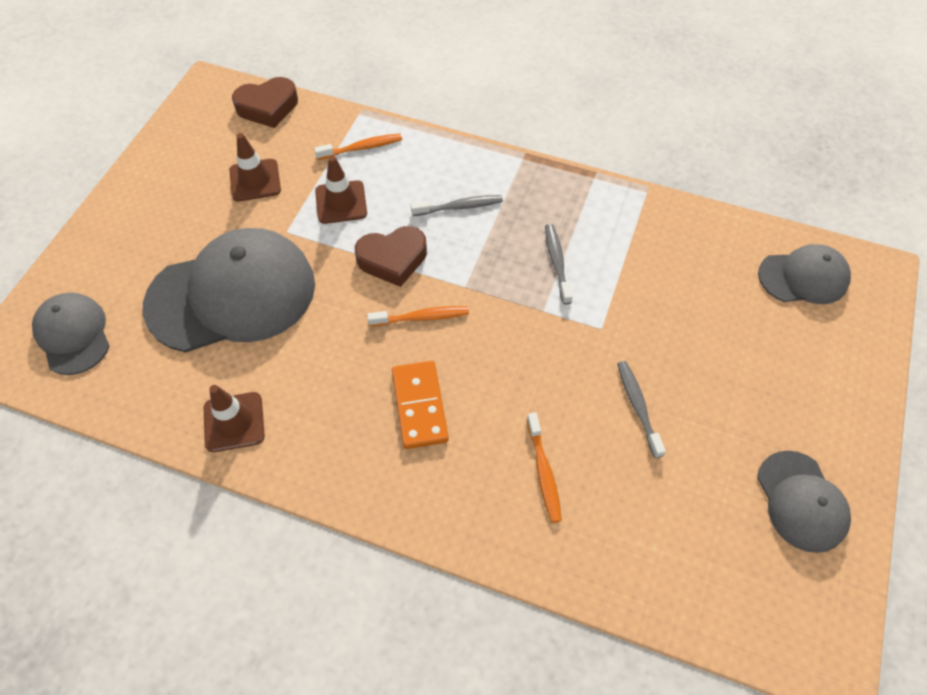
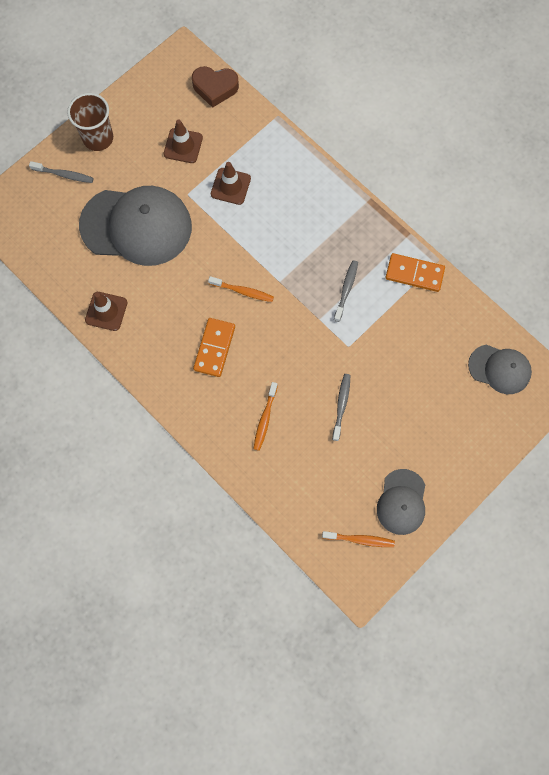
camera: 25 degrees right, 15 degrees up
(73, 335) = (36, 214): grey cap -> none
(132, 211) = (98, 138): none -> brown cup
(362, 148) = (263, 148): orange toothbrush -> orange toothbrush (360, 539)
(393, 259) = (244, 243): brown heart -> none
(459, 207) = (305, 222): grey toothbrush -> grey toothbrush (64, 175)
(629, 212) = (414, 273): none -> orange domino

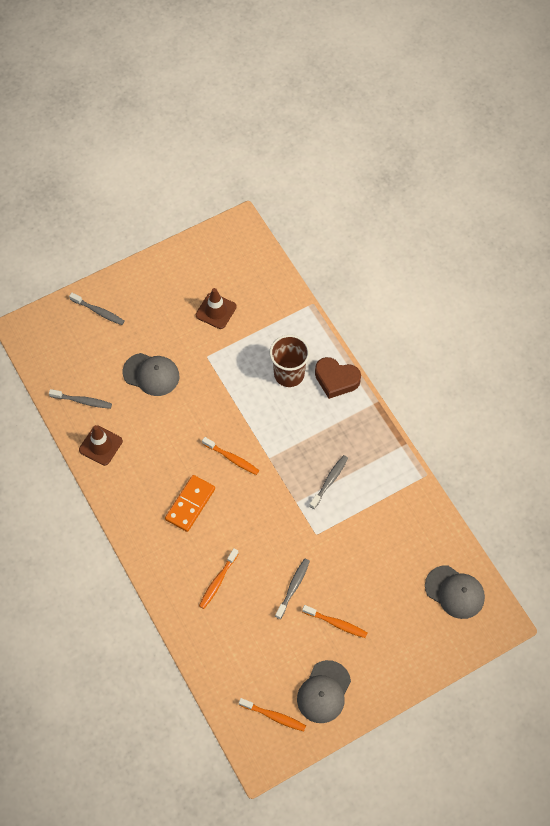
camera: 15 degrees right, 10 degrees down
(74, 270) = (82, 401): none -> grey toothbrush
(98, 138) = (139, 285): brown cup -> brown cup (289, 374)
(136, 226) = (151, 374): grey cap -> grey cap, size x0.54
(215, 88) = (261, 264): brown heart -> brown heart (336, 380)
(230, 186) = (249, 359): brown traffic cone -> none
(394, 430) = (336, 623): none -> orange toothbrush
(414, 273) = (399, 482): orange domino -> none

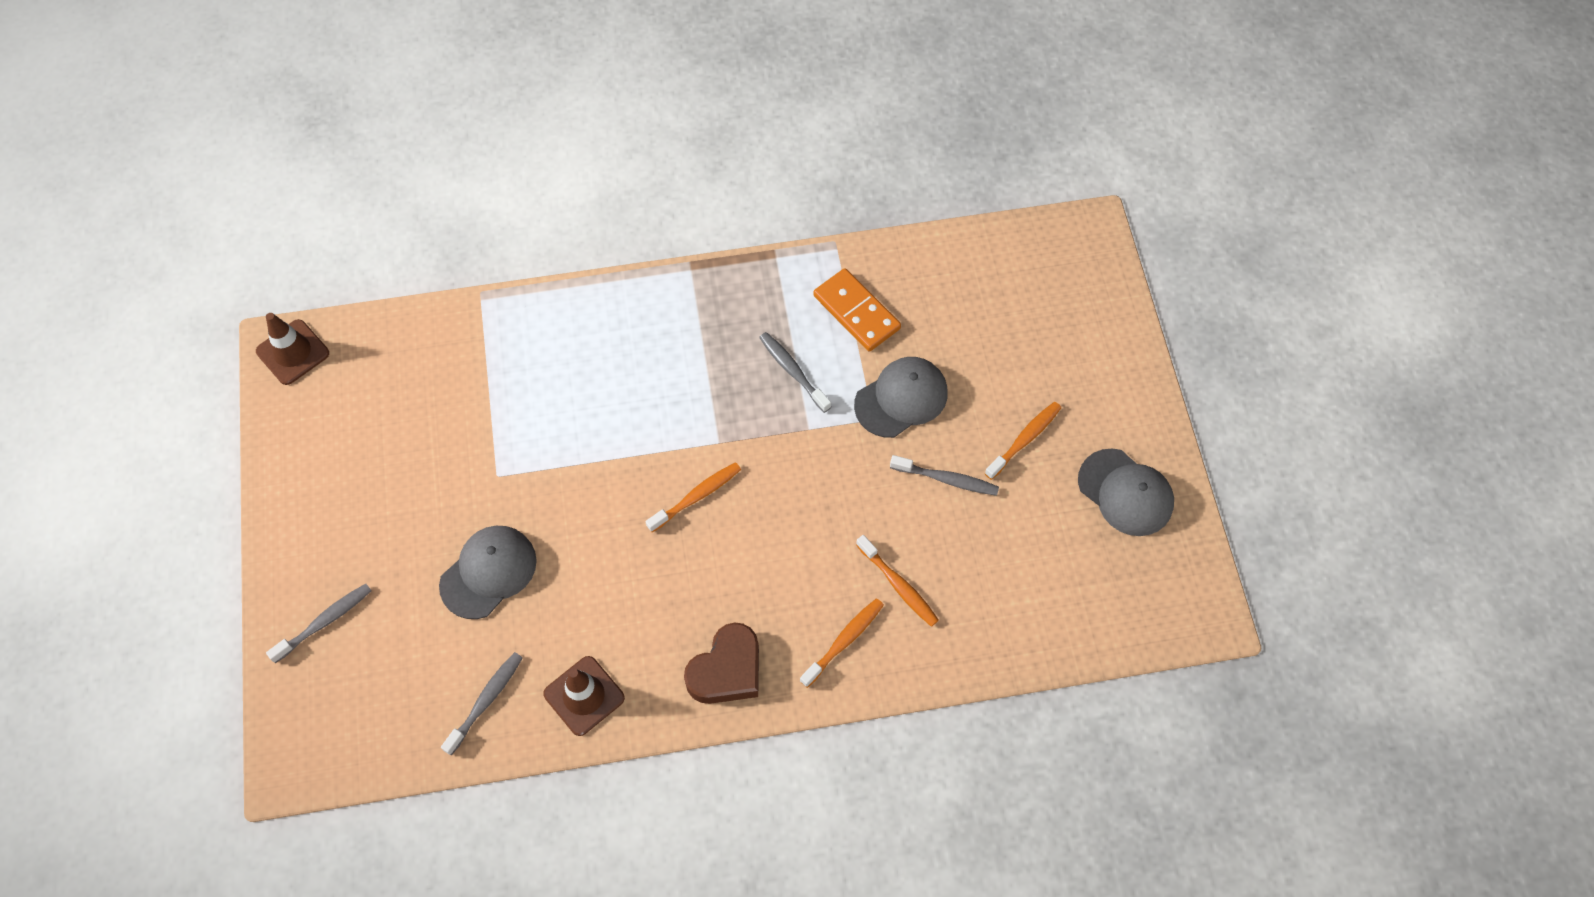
camera: 70 degrees left, 0 degrees up
(190, 504) = (750, 585): orange domino -> orange domino (856, 312)
(216, 311) = (420, 435): brown traffic cone -> brown traffic cone (293, 352)
(274, 716) = (1143, 574): orange toothbrush -> orange toothbrush (844, 641)
(289, 374) = (587, 366): brown cup -> none
(293, 587) = (947, 479): grey toothbrush -> grey toothbrush turned 150 degrees clockwise
(336, 380) = (628, 305): brown heart -> brown heart (727, 670)
(455, 592) = (1028, 271): grey cap -> grey cap (901, 398)

